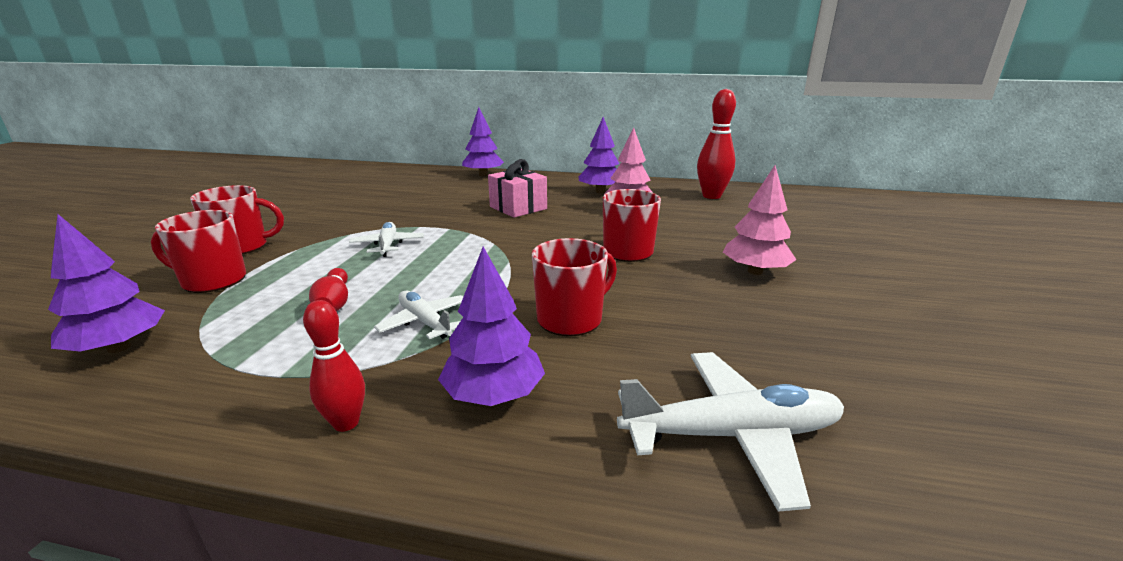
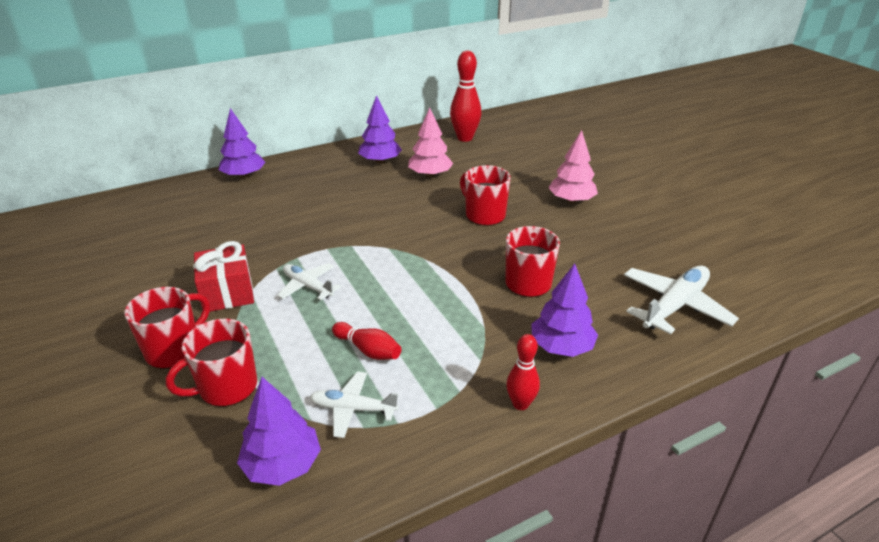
camera: 40 degrees left, 10 degrees up
(336, 230) = (228, 293): none -> red gift
(425, 322) = (453, 329): white plane -> white plane (353, 409)
(518, 208) = (344, 204): pink gift -> none

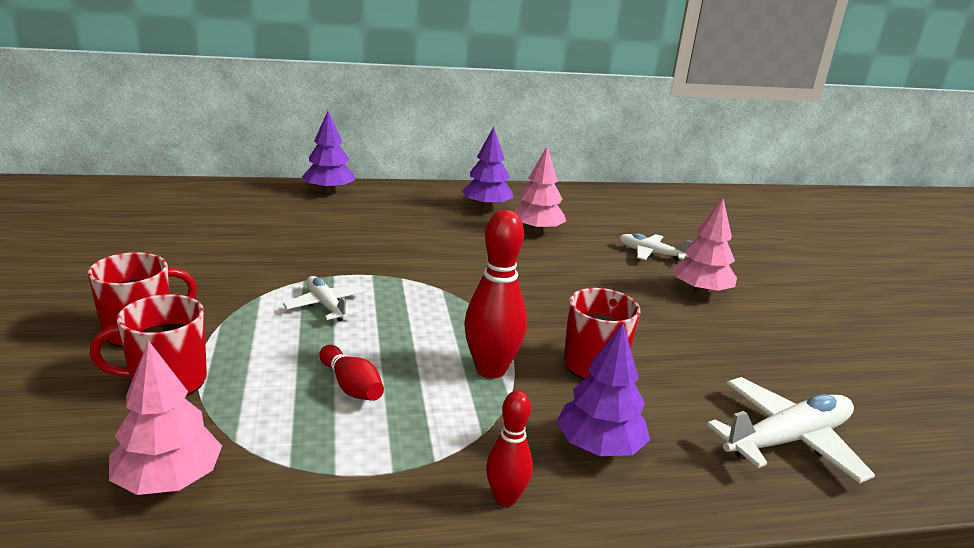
camera: 15 degrees right, 10 degrees down
(228, 293) = (235, 291): red gift -> none
(282, 465) = (168, 480): purple tree -> pink tree
(353, 409) = (291, 444): white plane -> white plane (650, 253)
(465, 138) = (599, 204): red bowling pin -> red bowling pin (491, 370)
(484, 215) = (579, 282): red mug -> none

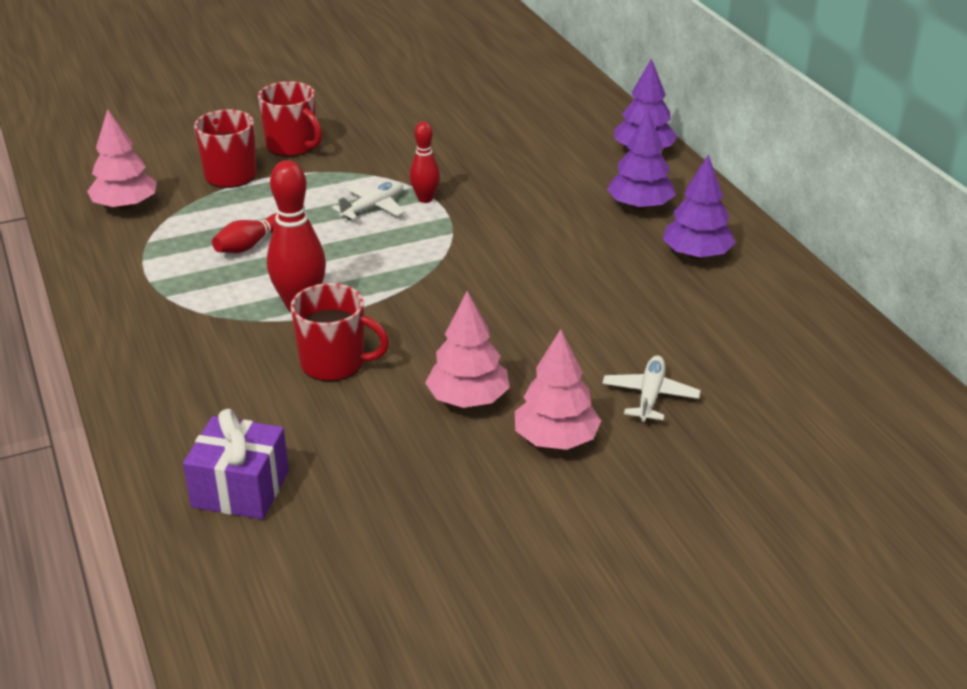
camera: 80 degrees right, 10 degrees up
(505, 498) = (128, 332): red bowling pin -> red bowling pin (425, 199)
(536, 230) = (650, 300): pink tree -> pink tree (468, 399)
(599, 447) = (200, 372): purple tree -> purple tree (640, 206)
(788, 440) = (240, 489): white plane -> purple gift

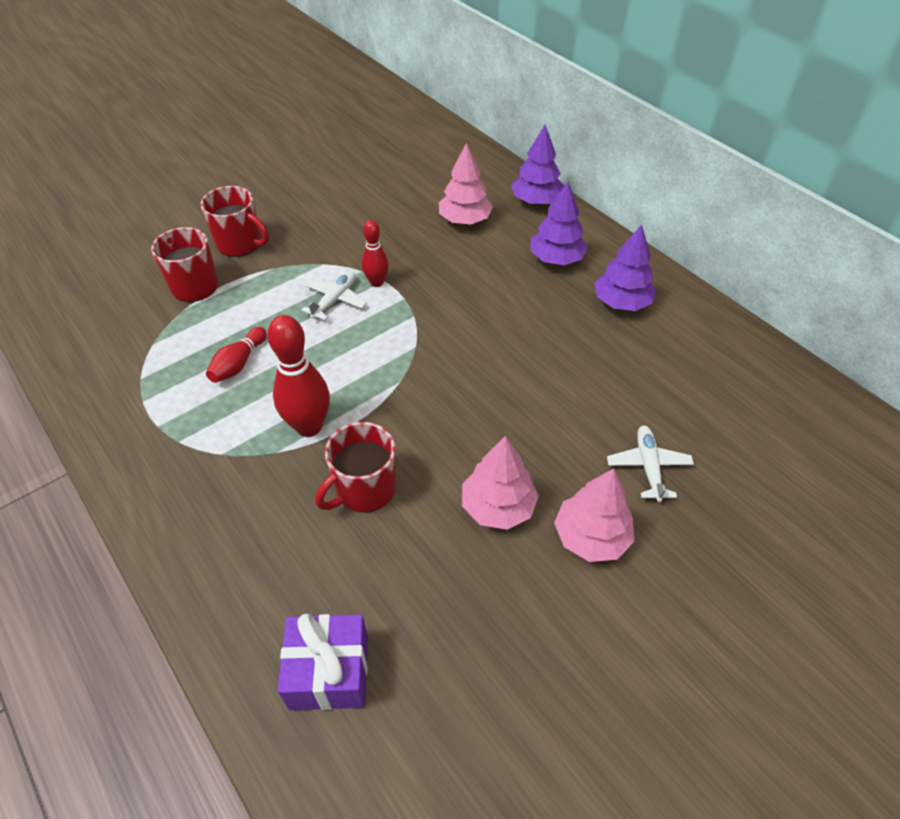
camera: 15 degrees left, 15 degrees up
(125, 206) = (106, 339): pink tree -> pink tree (464, 220)
(335, 363) = (364, 490): red mug -> red mug turned 135 degrees clockwise

